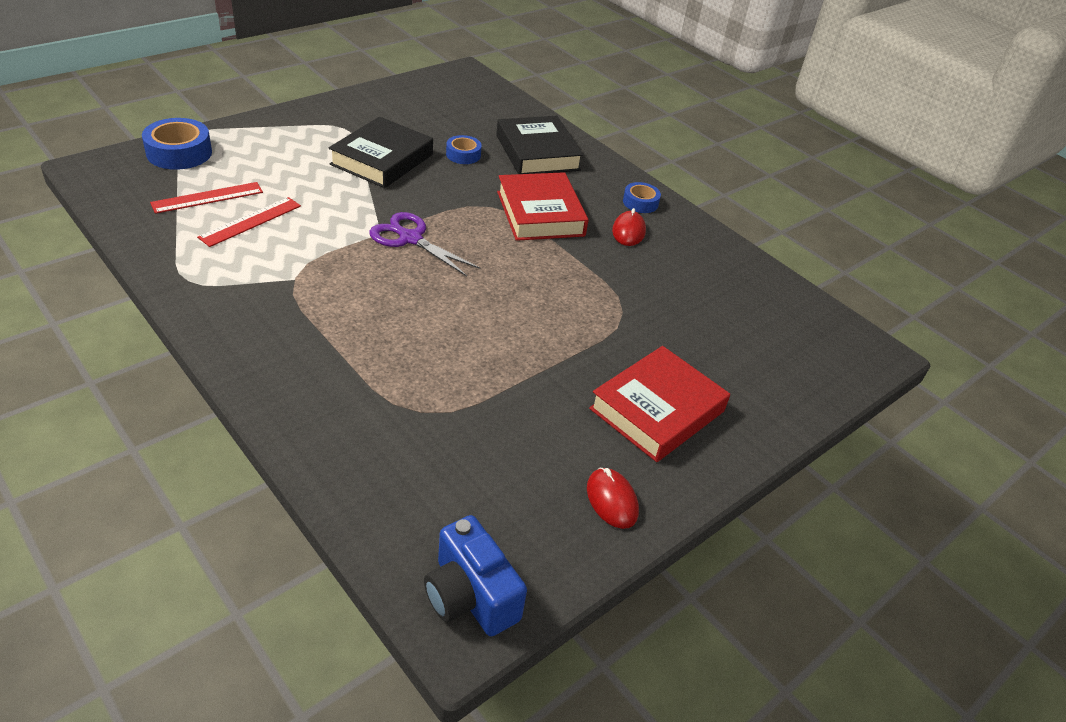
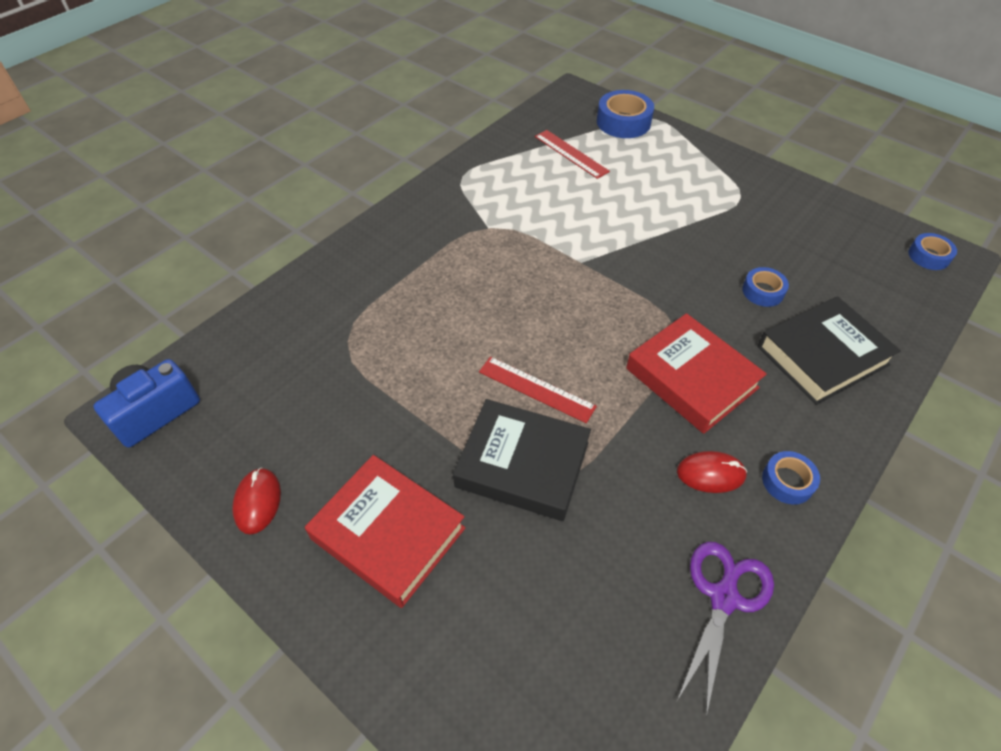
camera: 85 degrees right, 10 degrees up
(250, 221) = (552, 184): red ruler -> red ruler (536, 389)
(382, 159) = (704, 234): black book -> black book (522, 464)
(409, 238) = (583, 283): purple scissors -> purple scissors (724, 596)
(459, 79) = (928, 256): none -> blue tape
(540, 213) = (691, 378): red book -> red book turned 75 degrees clockwise
(611, 500) = (257, 502): red mouse -> red mouse turned 60 degrees counterclockwise

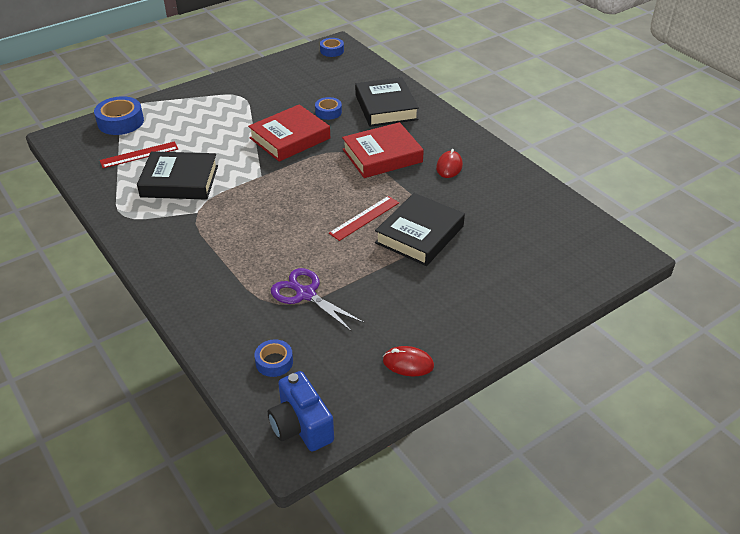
camera: 75 degrees left, 10 degrees down
(388, 533) = (451, 300): red book -> red book (290, 138)
(538, 198) = (179, 181): none -> black book
(724, 596) = (520, 181): purple scissors -> purple scissors (305, 294)
(787, 481) = (462, 143): blue tape -> blue tape (274, 362)

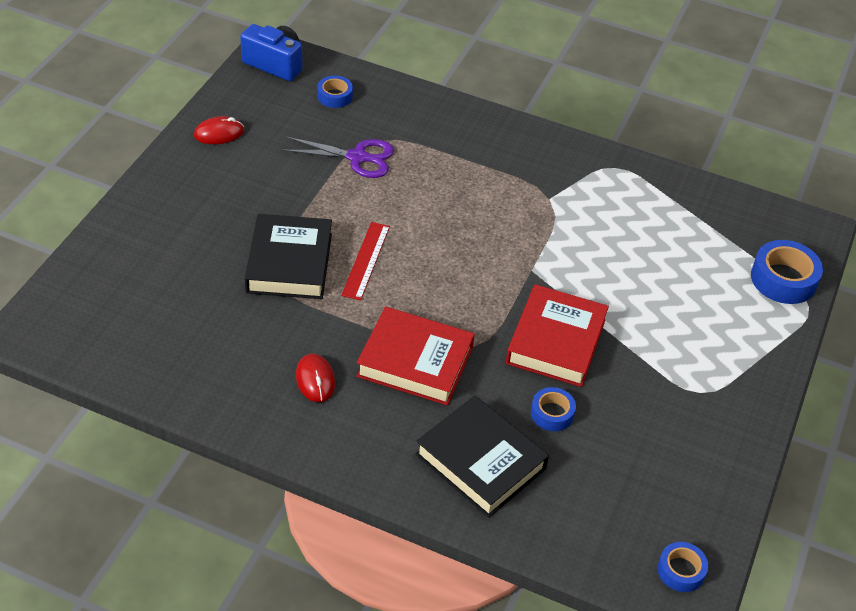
camera: 145 degrees right, 5 degrees up
(139, 155) = (697, 242): red ruler -> none
(179, 181) = (611, 226): black book -> none
(382, 155) = (415, 362): red book -> red book turned 75 degrees clockwise

